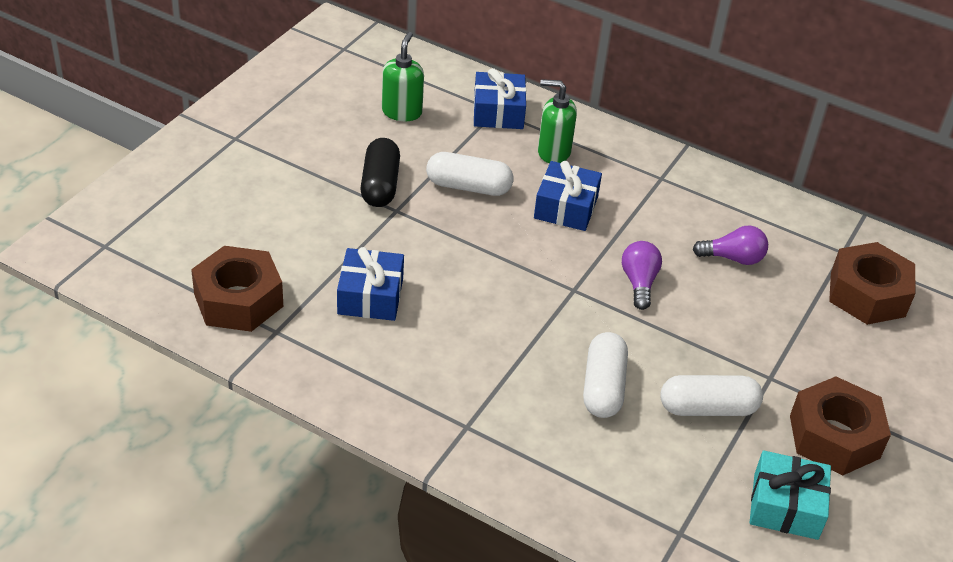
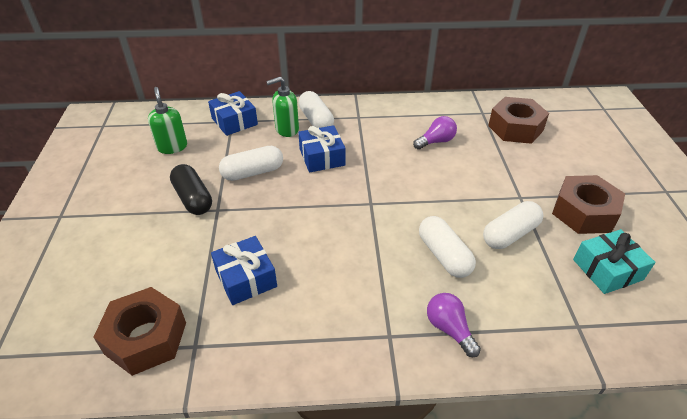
camera: 30 degrees left, 0 degrees up
(601, 157) = (316, 120): none -> white capsule
(639, 283) = (402, 180): purple light bulb -> purple light bulb (449, 329)

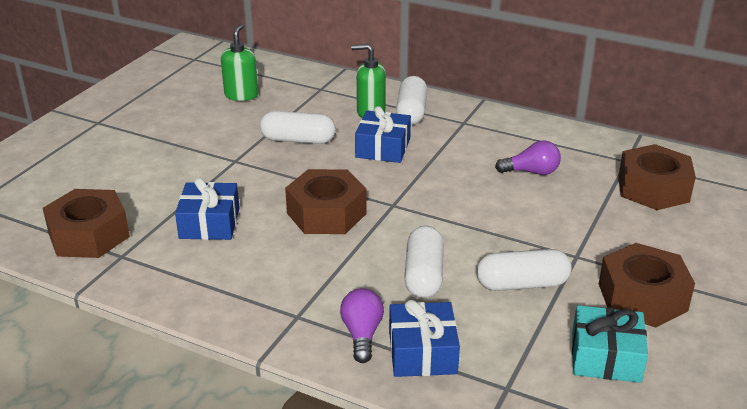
camera: 30 degrees right, 10 degrees down
(193, 198) = (221, 144): black capsule -> none
(234, 121) = (323, 89): blue gift -> blue gift (422, 352)
(330, 230) = (326, 213): none -> brown nut

